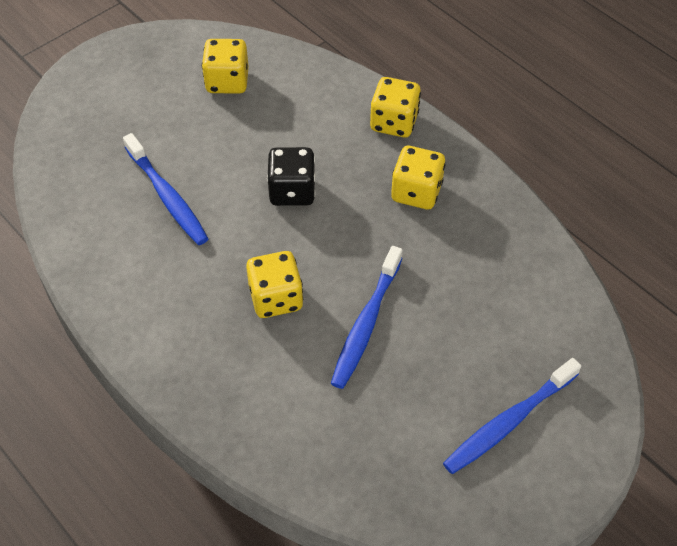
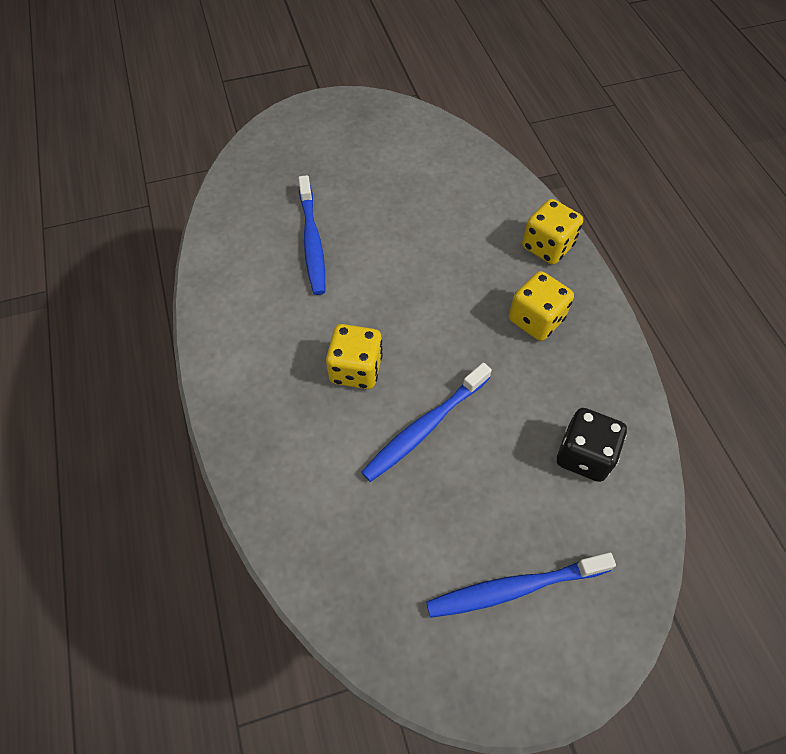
camera: 25 degrees right, 5 degrees up
(227, 81) = (416, 160): yellow dice -> none
(292, 191) = (421, 276): black dice -> black dice (584, 455)

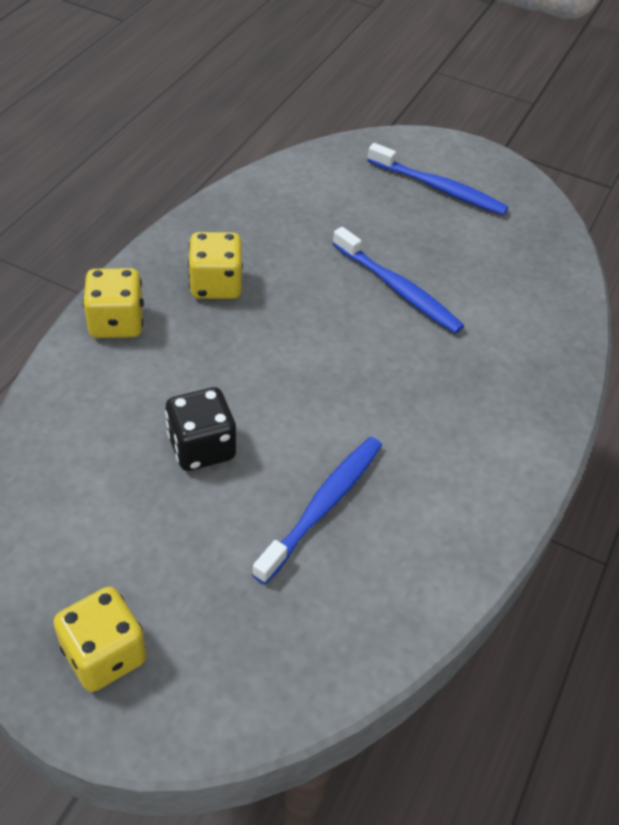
camera: 140 degrees left, 10 degrees down
(356, 369) = (408, 362): yellow dice -> yellow dice (104, 654)
(424, 427) = (398, 289): blue toothbrush -> blue toothbrush turned 45 degrees clockwise
(584, 455) = (307, 202): black dice -> black dice (201, 447)

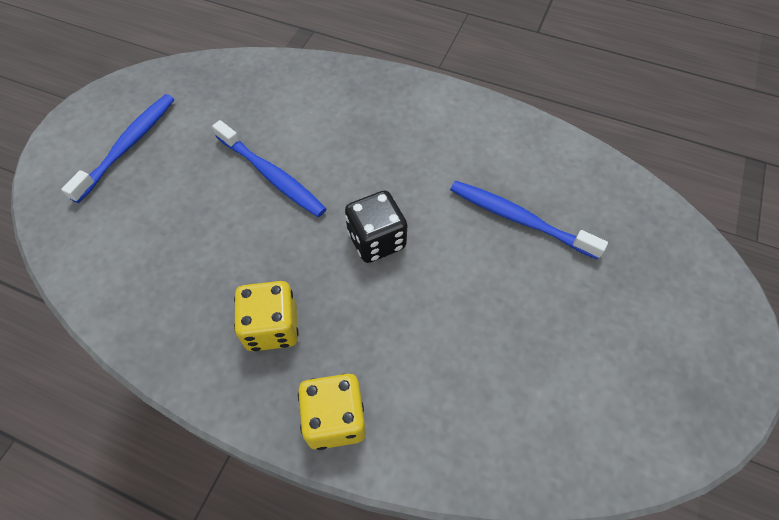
camera: 90 degrees left, 10 degrees up
(104, 654) = (697, 355): yellow dice -> none
(201, 447) = (482, 312): black dice -> black dice (376, 240)
(398, 289) = (271, 175): blue toothbrush -> blue toothbrush turned 90 degrees clockwise

